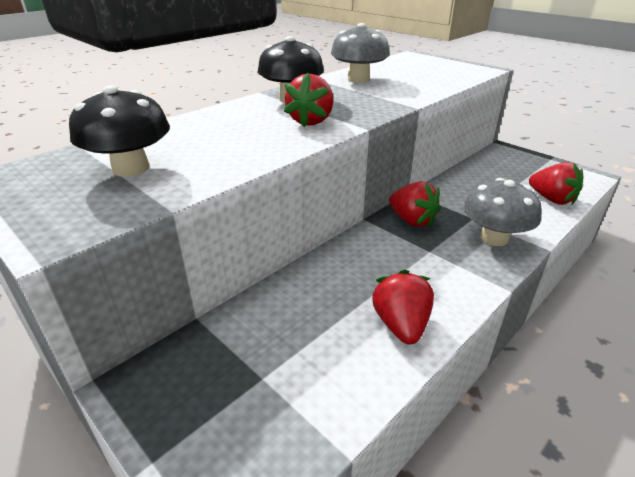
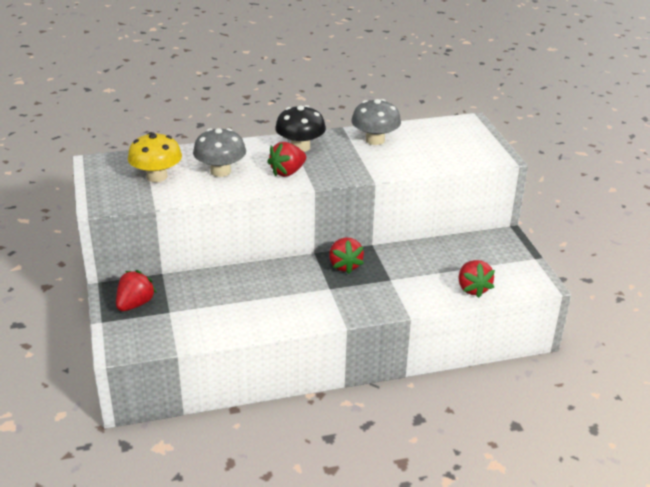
camera: 30 degrees right, 0 degrees up
(131, 168) = (157, 176): black mushroom -> yellow mushroom
(401, 325) = (260, 318): red strawberry -> red strawberry (135, 304)
(494, 238) = (384, 297): grey mushroom -> grey mushroom (220, 171)

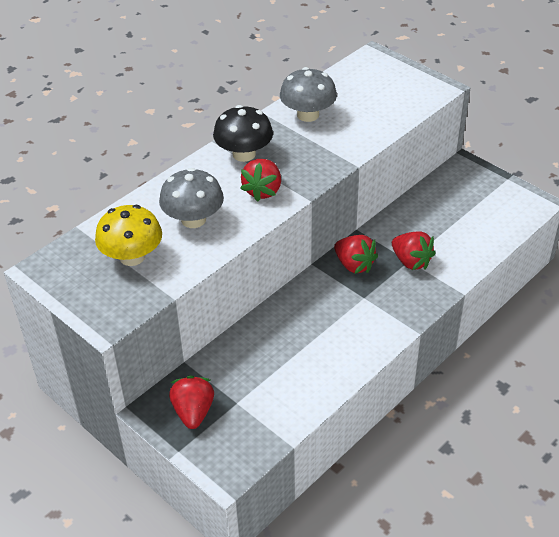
camera: 30 degrees left, 10 degrees up
(472, 289) = (487, 236): red strawberry -> red strawberry (411, 261)

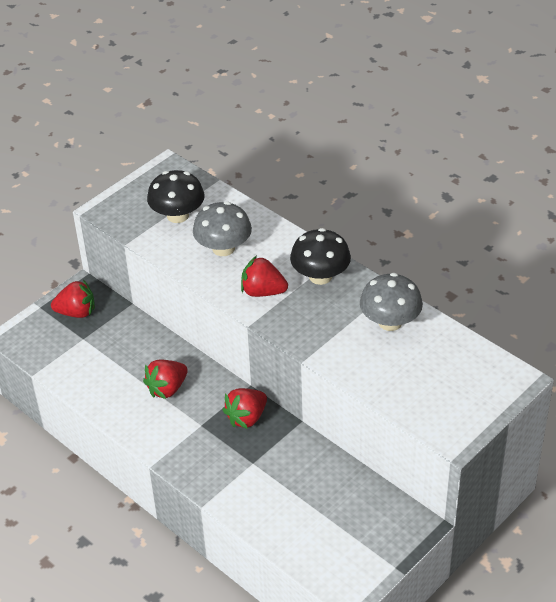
camera: 90 degrees right, 0 degrees up
(132, 256) = (177, 215): yellow mushroom -> black mushroom
(411, 261) = (250, 464): red strawberry -> red strawberry (167, 389)

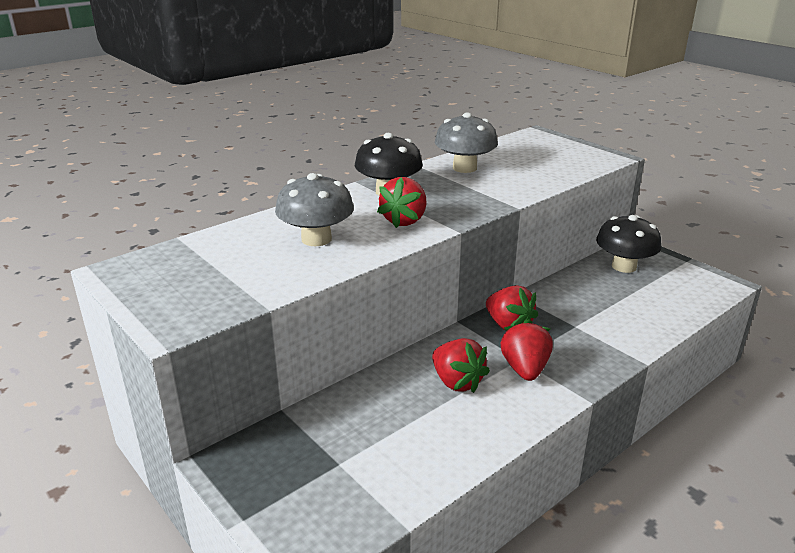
camera: 85 degrees left, 15 degrees down
(76, 312) = (277, 470): red strawberry -> red strawberry (525, 369)
(177, 215) = (231, 266): black mushroom -> black mushroom (624, 266)

